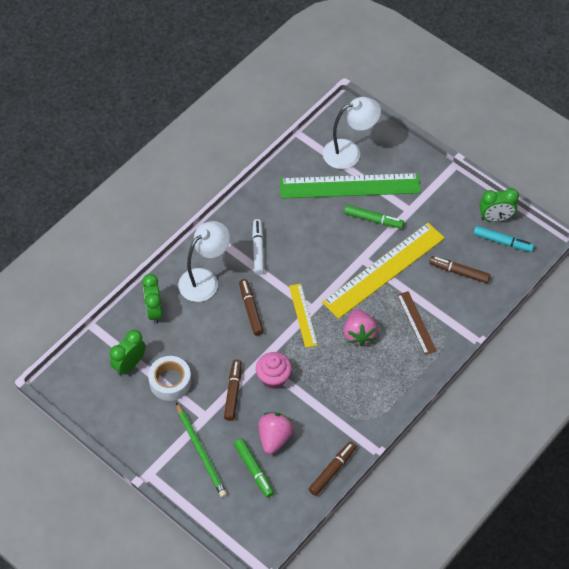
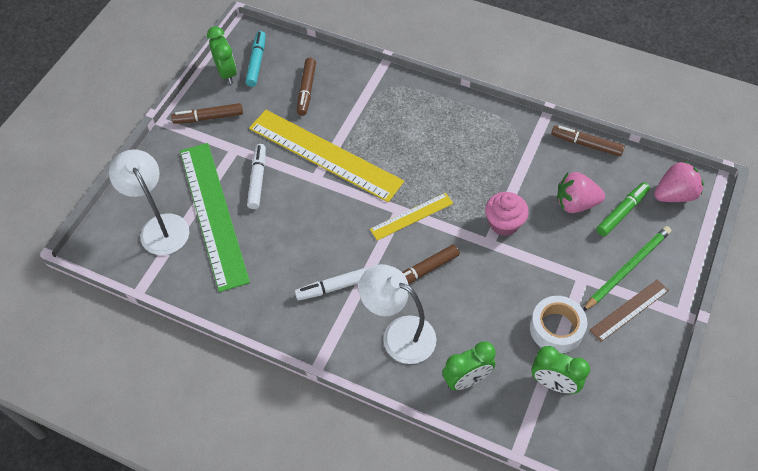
camera: 105 degrees left, 0 degrees up
(233, 392) = (540, 258): brown marker -> brown marker (208, 118)
(359, 334) = (416, 159): pink strawberry -> pink strawberry (674, 195)
(373, 220) = (257, 179): green marker -> white marker
(416, 322) = (382, 113): brown ruler -> brown ruler (629, 310)

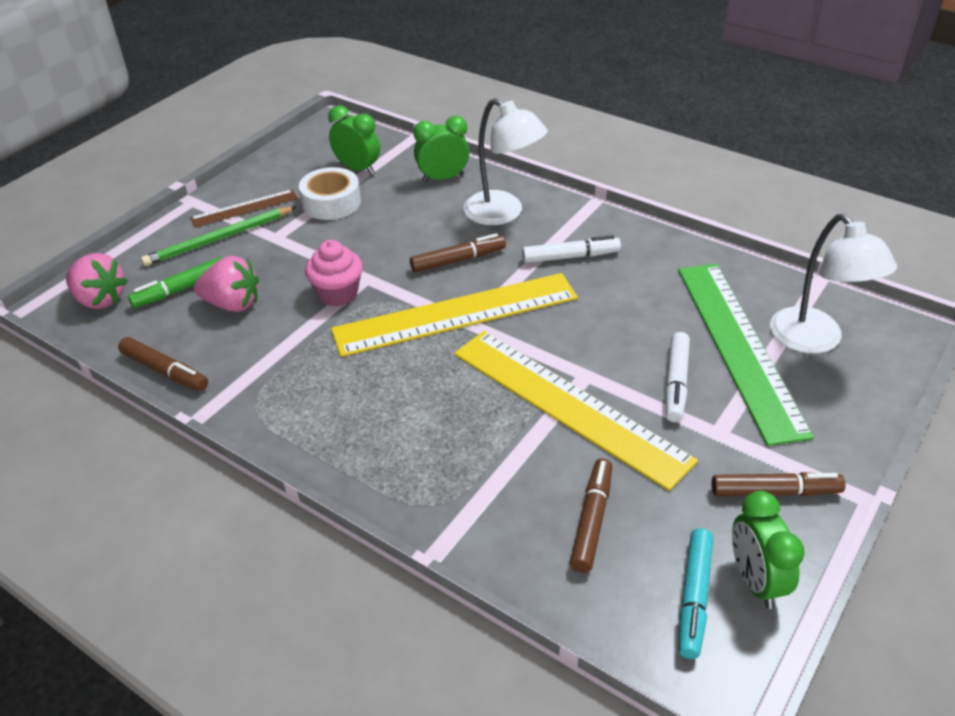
camera: 170 degrees left, 15 degrees down
(411, 216) = (456, 314): yellow ruler -> yellow ruler, size x2.02
(674, 195) = (100, 299): pink strawberry -> pink strawberry turned 135 degrees counterclockwise

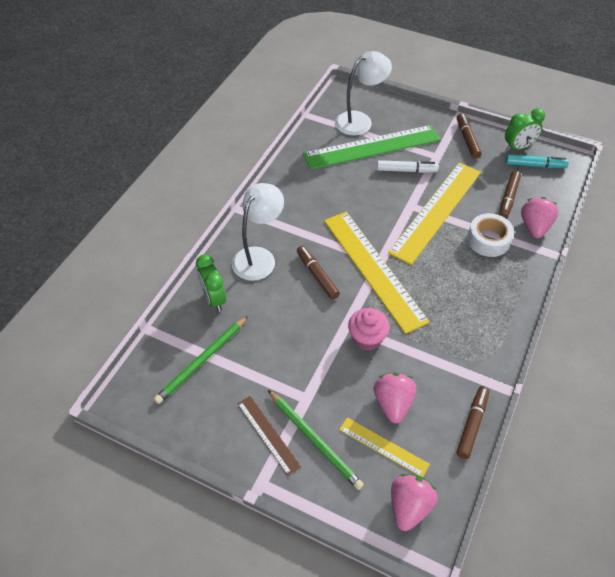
camera: 100 degrees left, 10 degrees up
(181, 289) = (383, 446): green marker -> yellow ruler
(331, 202) = (254, 369): white tape -> white tape (488, 240)
(357, 169) = (202, 361): green clock -> green pencil
(508, 544) = (534, 227): none -> pink strawberry
(570, 257) = (304, 218): white marker -> none
(591, 520) = (508, 198): brown marker -> brown marker turned 75 degrees counterclockwise

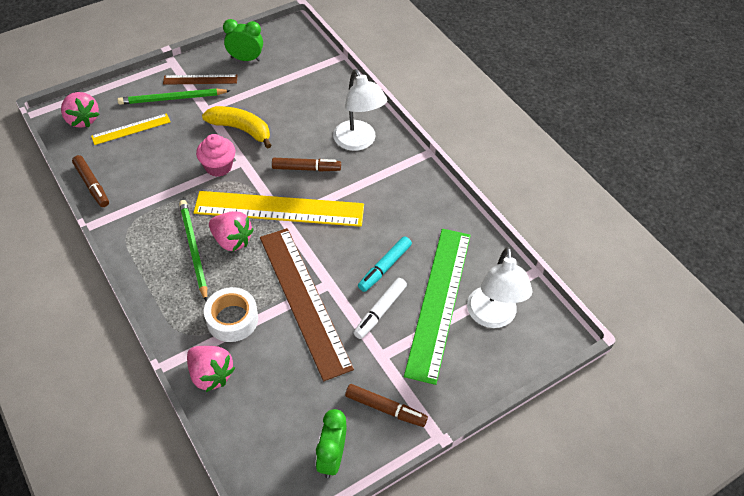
camera: 120 degrees right, 0 degrees up
(202, 361) = (288, 72): green pencil -> green pencil (193, 249)
(214, 299) = (338, 99): green clock -> green clock (246, 59)
(310, 350) = (241, 129): none -> yellow banana
(393, 403) = (154, 151): pink strawberry -> pink strawberry (232, 240)
(436, 211) = (303, 300): yellow ruler -> brown ruler
(508, 198) = (266, 380): brown marker -> none
(535, 165) = (290, 452): turquoise marker -> turquoise marker (384, 267)

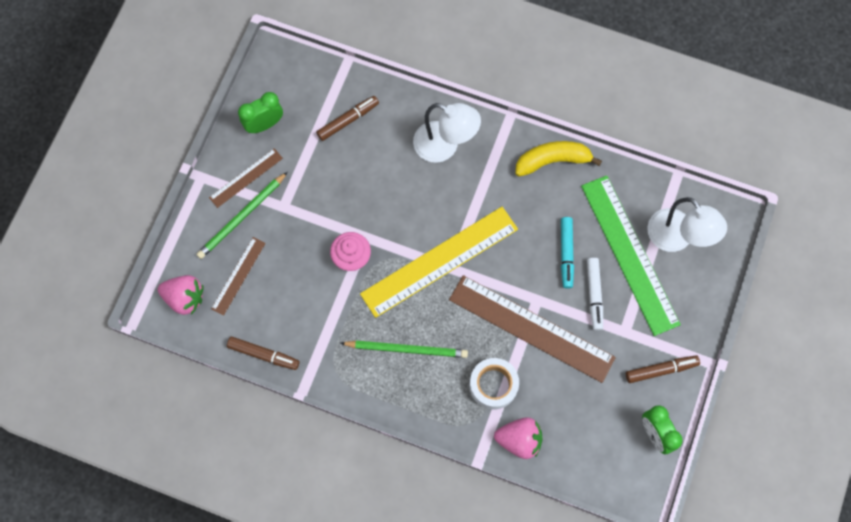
camera: 35 degrees left, 20 degrees up
(131, 129) = (238, 276): yellow ruler -> brown ruler
(193, 249) = (407, 349): green pencil -> green pencil turned 150 degrees clockwise
(232, 240) = (429, 319): pink strawberry -> none
(241, 129) = (334, 206): yellow banana -> yellow banana (553, 161)
(306, 168) = (425, 205): brown marker -> brown marker (348, 120)

